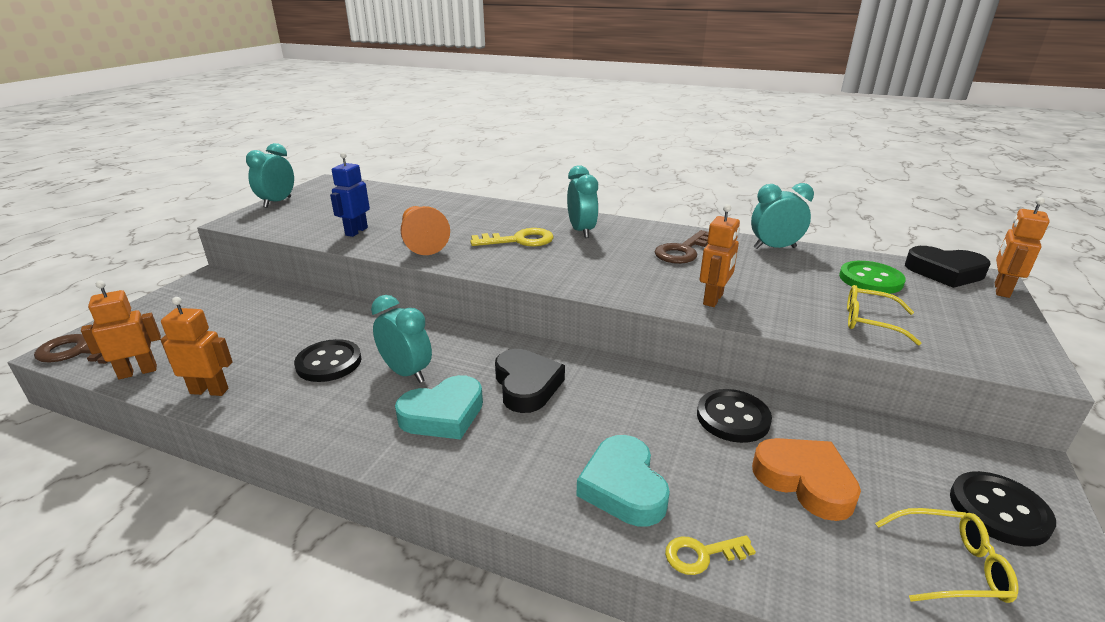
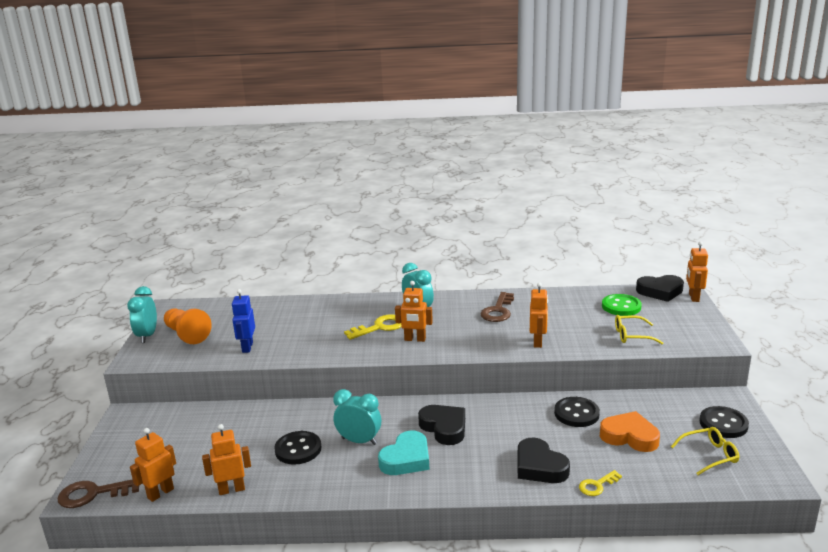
camera: 20 degrees left, 5 degrees down
(422, 242) = (309, 345): orange pawn -> orange pawn (187, 334)
(549, 262) = (415, 339): none -> orange robot
(623, 487) = (539, 466): turquoise heart -> black heart
(774, 248) = (554, 295): turquoise clock -> none

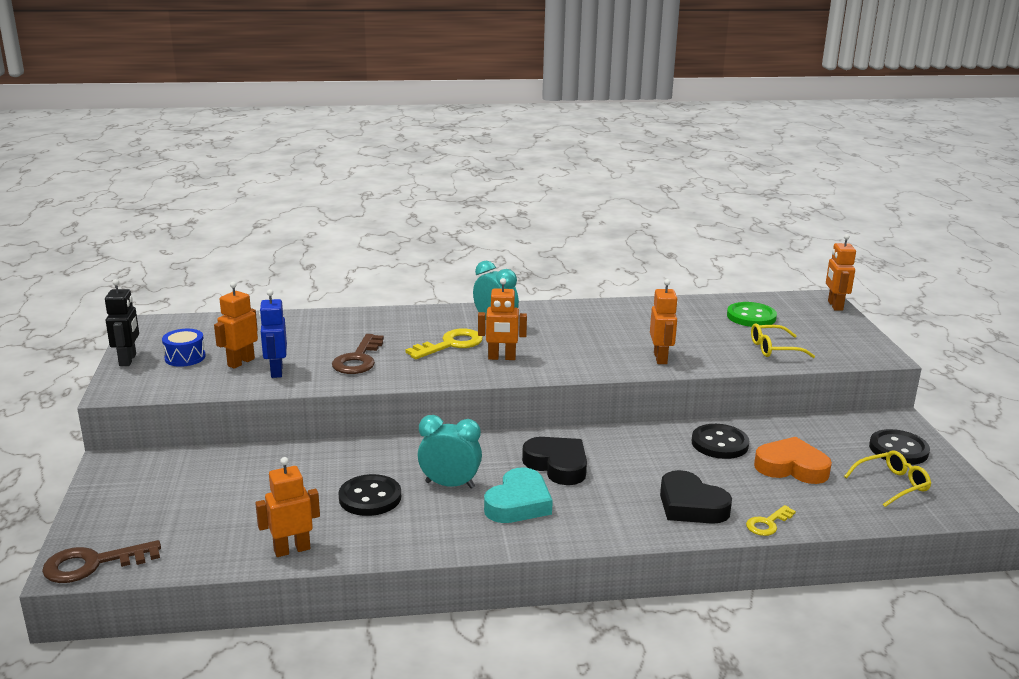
camera: 10 degrees left, 0 degrees up
(147, 336) = (128, 360): turquoise clock -> black robot
(160, 493) = (191, 558): orange robot -> orange robot (241, 362)
(187, 334) = (185, 357): orange pawn -> blue drum
(498, 311) = (599, 323): brown key -> brown key (358, 359)
(660, 291) = (793, 299): black heart -> none

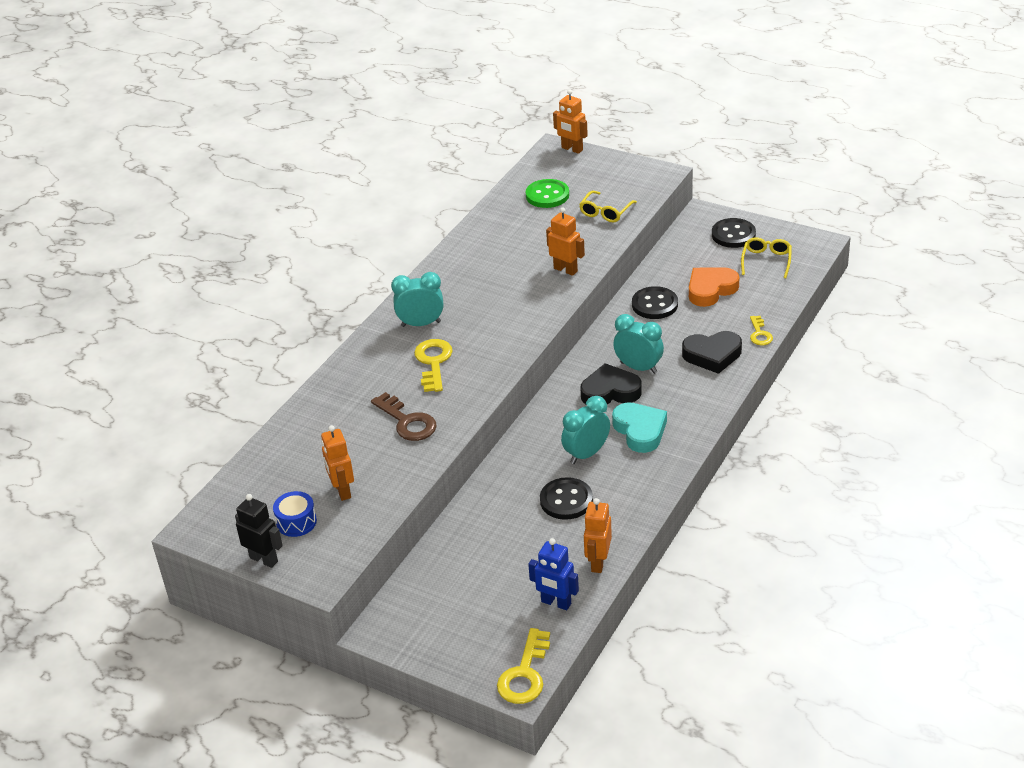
camera: 50 degrees left, 15 degrees up
(92, 564) = (525, 674): brown key -> yellow key
(276, 371) = (381, 475): blue robot -> blue robot (556, 603)
(501, 358) = (484, 345): orange robot -> none
(613, 468) = (638, 367): none -> turquoise clock

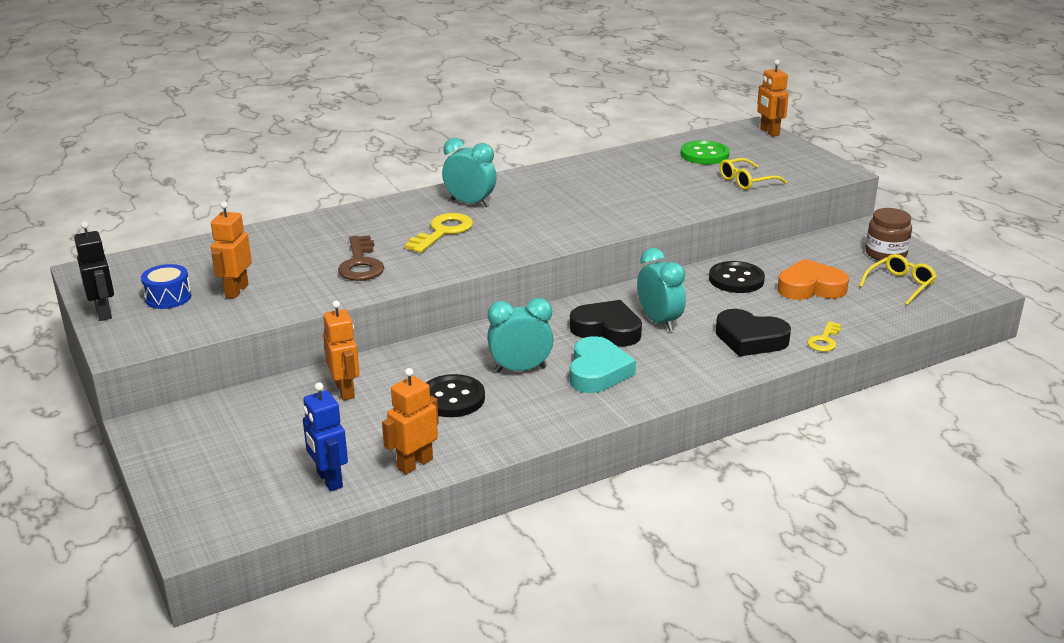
camera: 30 degrees right, 10 degrees down
(525, 674) = (217, 528): yellow key -> none
(565, 270) = (653, 208): orange robot -> orange robot (345, 391)
(733, 235) = (885, 254): black button -> brown jar

